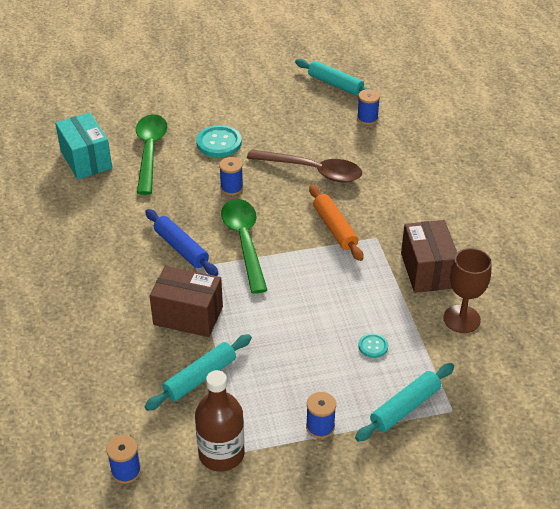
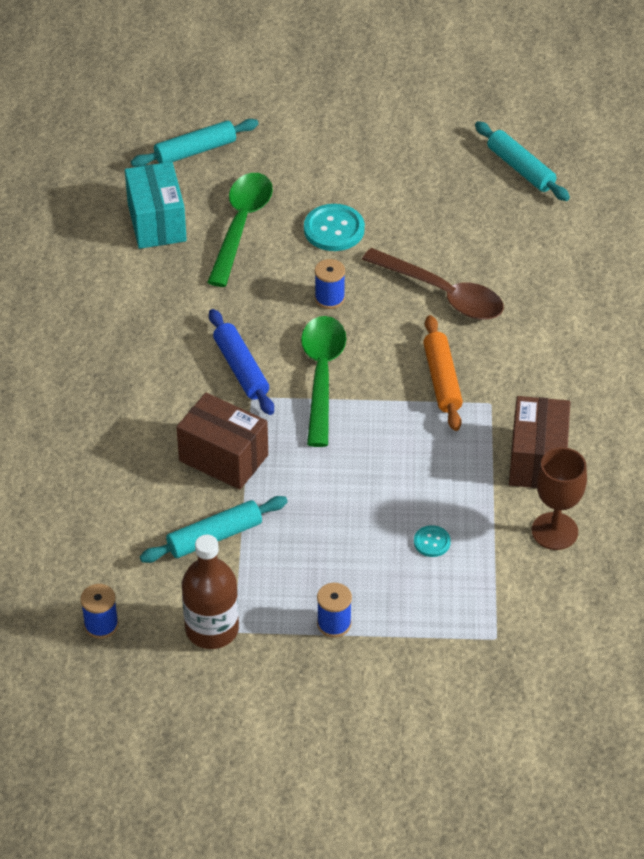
camera: 15 degrees right, 5 degrees up
(367, 119) = (544, 230): blue spool -> none
(405, 408) = (441, 623): turquoise rolling pin -> turquoise rolling pin (195, 151)

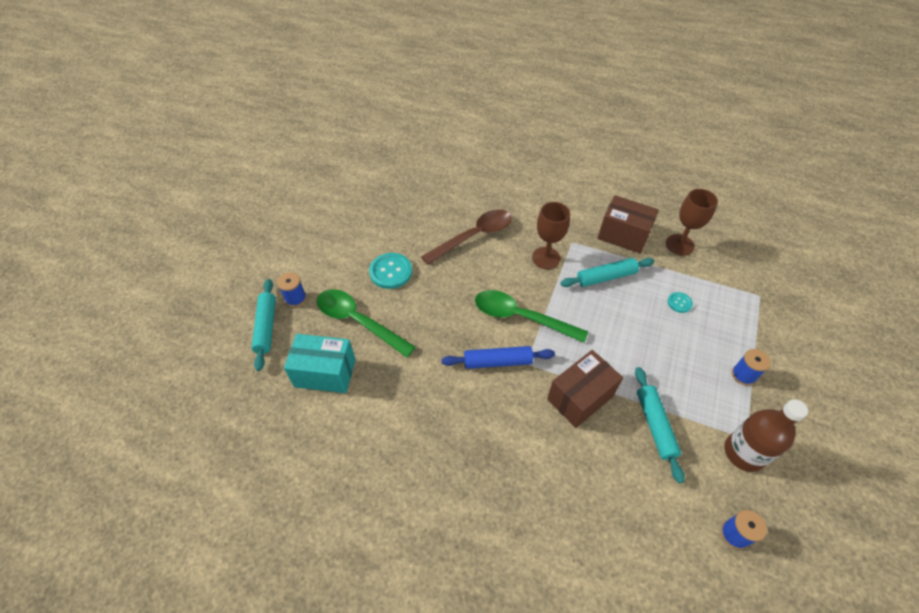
camera: 70 degrees left, 5 degrees up
(329, 298) = (452, 292): blue spool -> blue spool (295, 298)
(442, 380) = (546, 258): orange rolling pin -> brown goblet
(520, 168) = (389, 173): turquoise rolling pin -> turquoise rolling pin (606, 277)

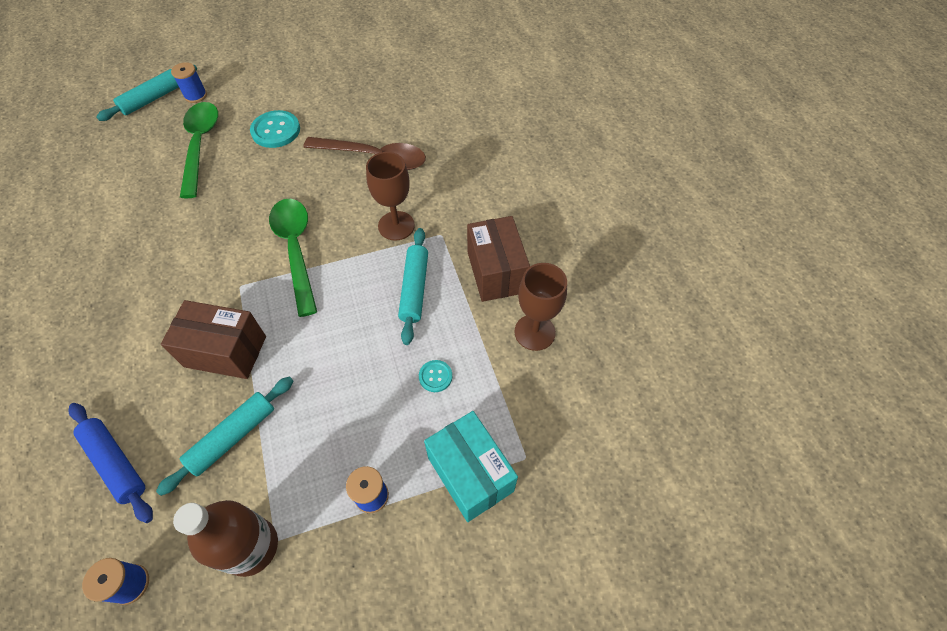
camera: 50 degrees right, 5 degrees up
(325, 373) = (129, 160): turquoise box -> turquoise box (470, 474)
(497, 361) = (225, 263): blue rolling pin -> blue rolling pin (116, 463)
(606, 277) = (414, 289): turquoise rolling pin -> turquoise rolling pin turned 60 degrees clockwise

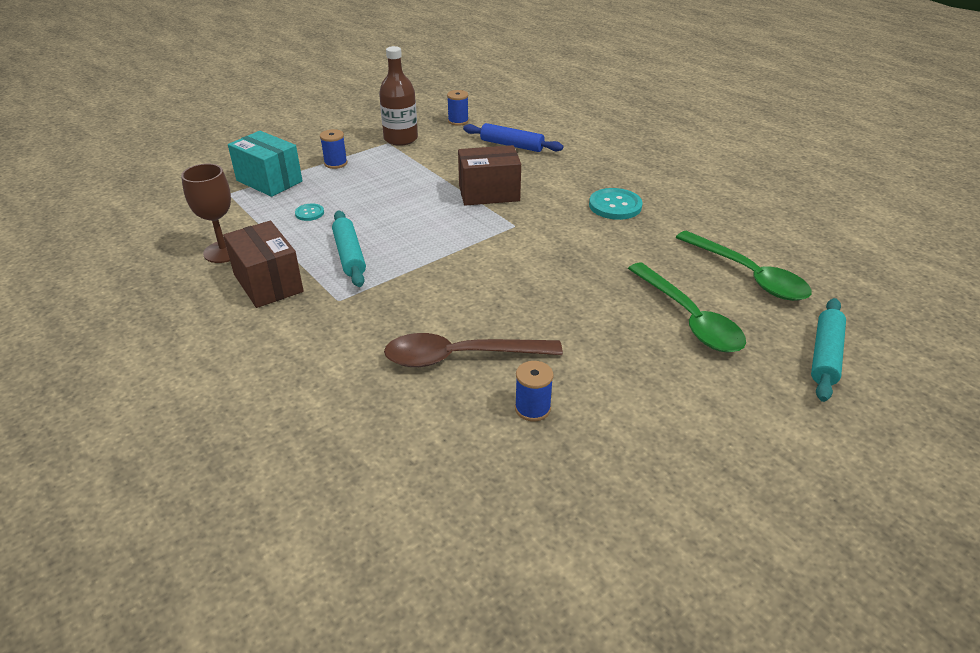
camera: 160 degrees right, 20 degrees down
(196, 96) = (777, 375): blue spool -> blue spool (532, 408)
(233, 436) = (446, 165): turquoise rolling pin -> none
(276, 130) = (617, 357): turquoise button -> turquoise button (615, 206)
(296, 250) = (485, 256): green spoon -> green spoon (748, 275)
(396, 226) = (393, 296): brown goblet -> none

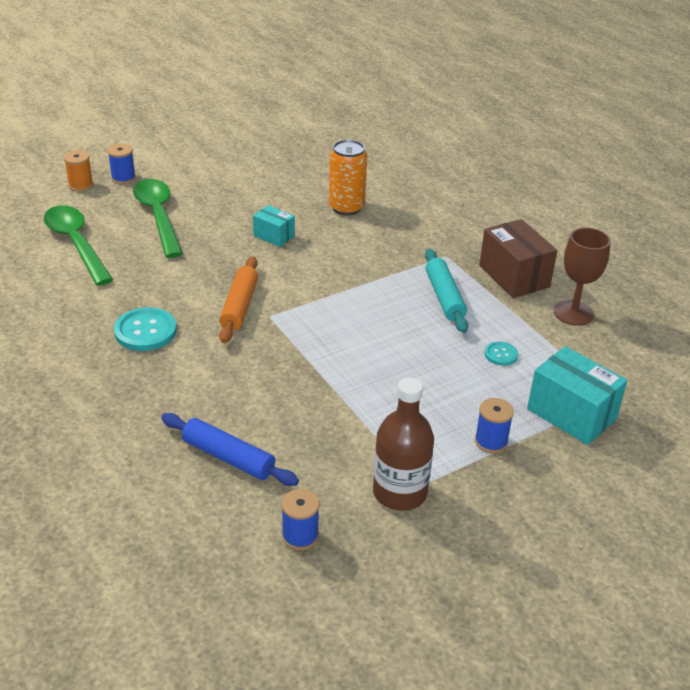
camera: 175 degrees left, 0 degrees up
(460, 357) = (346, 207): brown spoon -> orange can
(489, 193) = (287, 364): brown box -> none
(532, 408) = (303, 177): blue spool -> blue spool (123, 178)
(540, 305) = (274, 236): none -> turquoise box
(546, 231) = (239, 306): none -> orange rolling pin
(825, 355) = (81, 185): turquoise rolling pin -> orange spool

